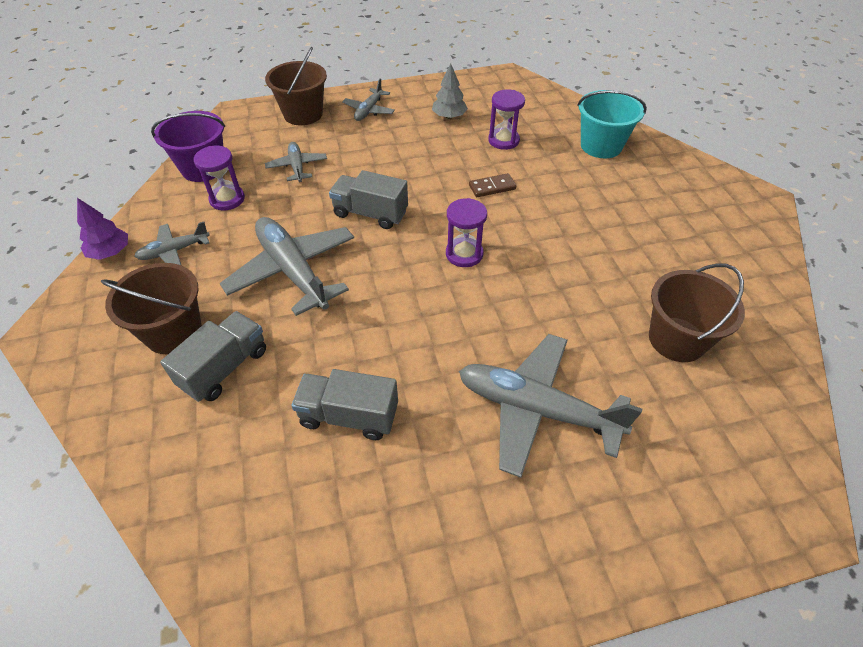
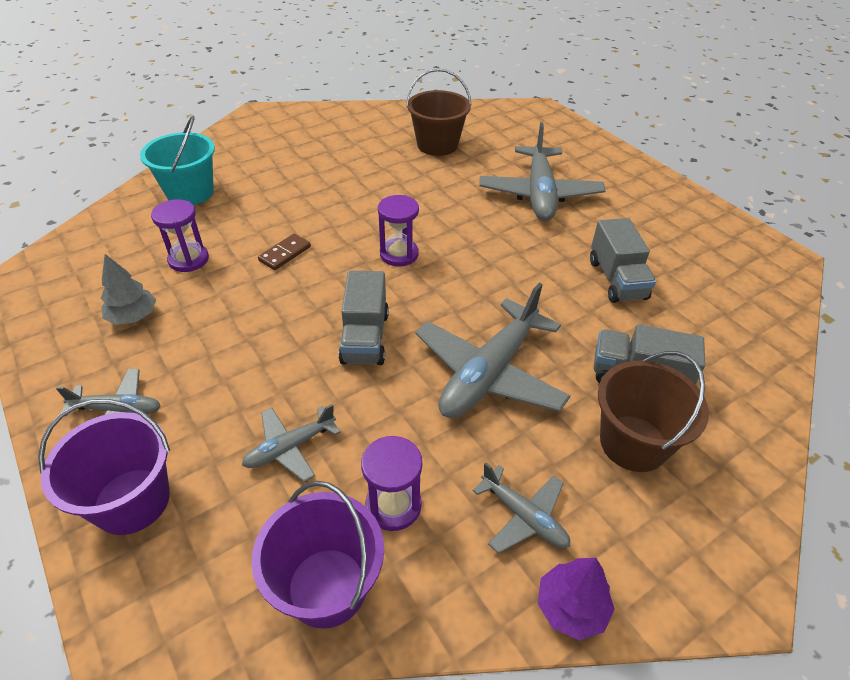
camera: 110 degrees left, 5 degrees down
(303, 114) = (132, 501): brown bucket -> purple bucket
(492, 187) = (285, 254): brown domino -> brown domino turned 75 degrees clockwise

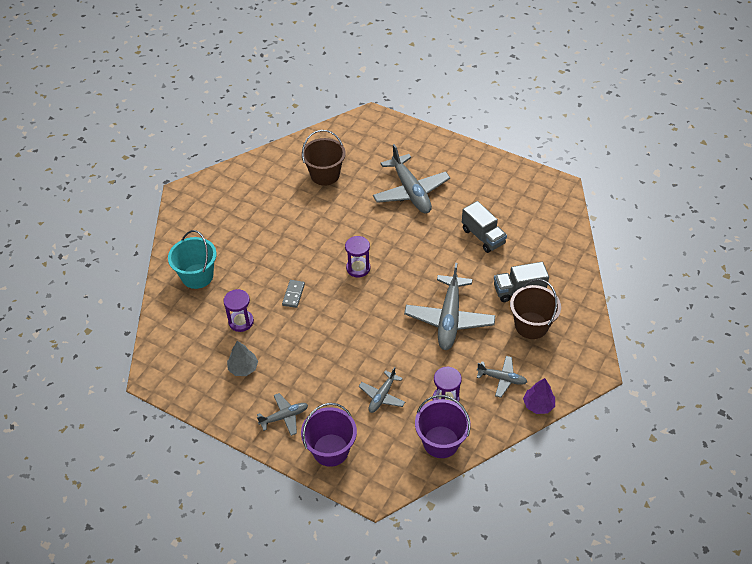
camera: 25 degrees left, 5 degrees up
(285, 254) = (293, 294): brown domino -> grey domino
(365, 337) = (376, 326): grey truck -> none

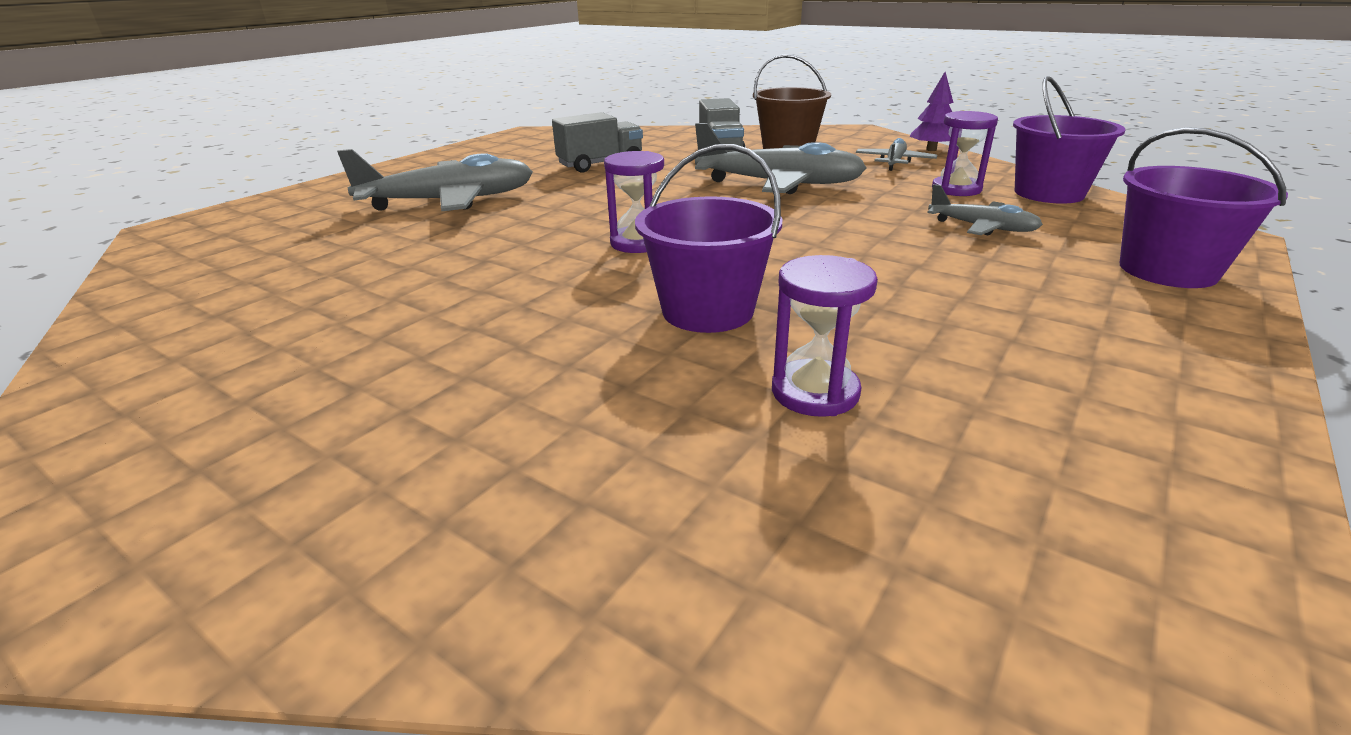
camera: 85 degrees left, 20 degrees down
(197, 276) = (577, 505): turquoise bucket -> none
(243, 368) = (1004, 384): grey tree -> none
(284, 417) = (1129, 320): grey plane -> none
(293, 294) = (707, 310): grey domino -> purple bucket
(325, 175) = (299, 273): brown bucket -> none

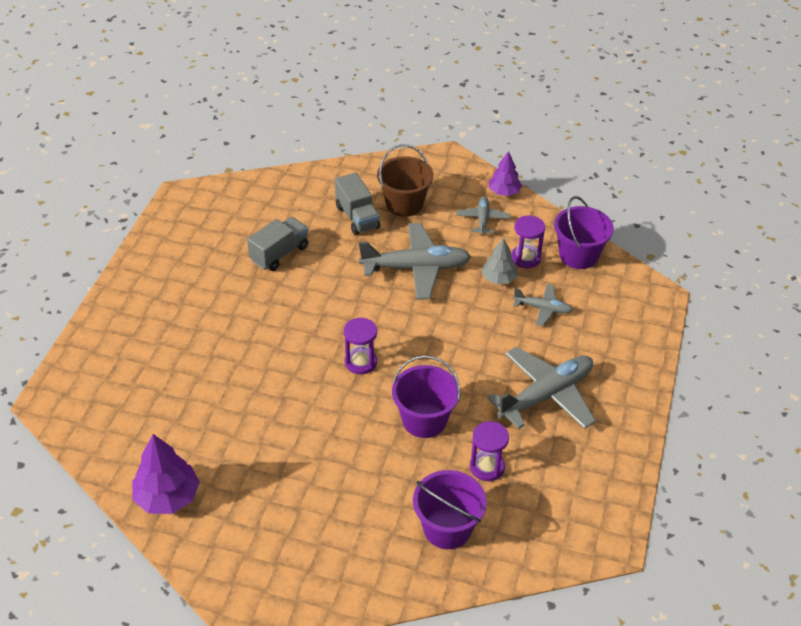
camera: 20 degrees left, 15 degrees up
(158, 334) = (167, 497): none -> purple tree
(450, 201) = (210, 331): grey plane -> grey plane (546, 395)
(907, 200) = (498, 279): none -> grey tree
(1167, 270) = (629, 339): purple bucket -> purple bucket (447, 528)

